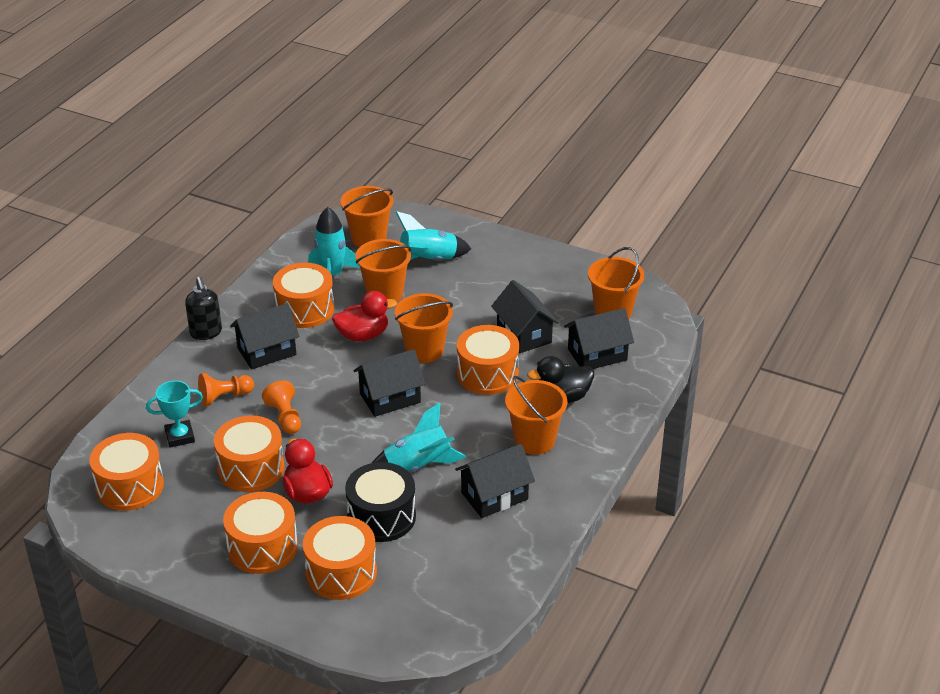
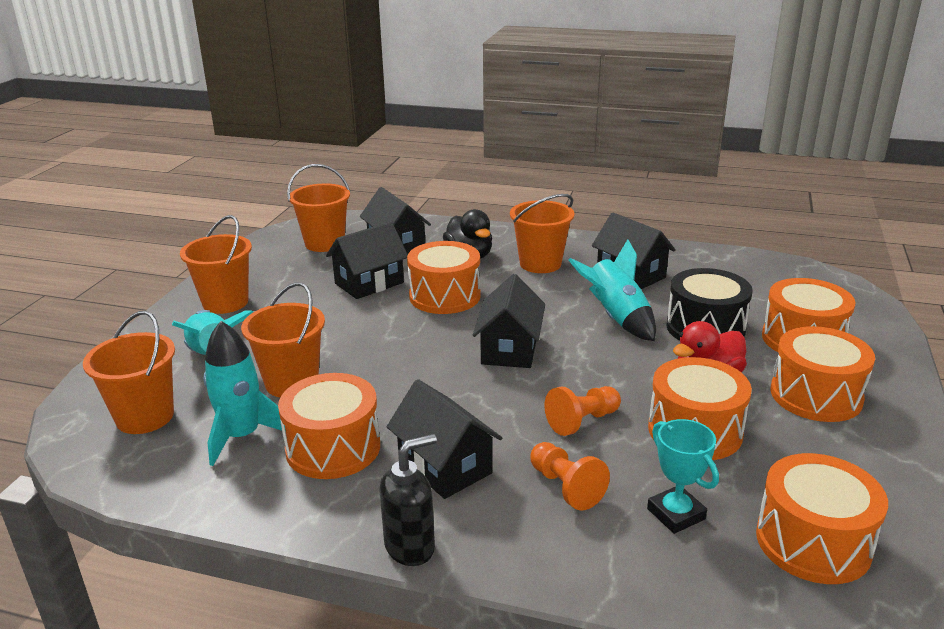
camera: 100 degrees left, 10 degrees down
(363, 335) = (389, 386): red duck -> none
(390, 398) = (509, 349): black house -> black house turned 45 degrees clockwise
(424, 350) = (411, 338): orange bucket -> orange bucket (225, 302)

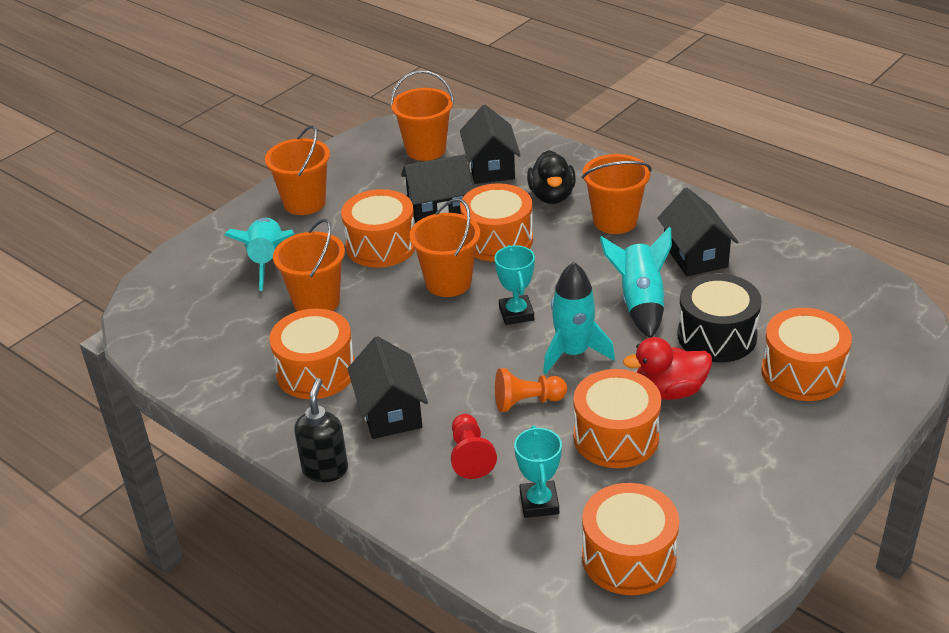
camera: 25 degrees right, 10 degrees up
(145, 417) = (193, 306): orange bucket -> orange bucket (448, 282)
(242, 436) = (255, 342): turquoise rocket -> turquoise rocket (573, 353)
(410, 547) = (325, 469): black soap dispenser -> black soap dispenser turned 75 degrees counterclockwise
(509, 349) = (516, 313): black house -> turquoise trophy
(565, 487) = (470, 456): orange pawn -> red pawn
(816, 395) = (757, 433): orange drum -> orange drum (381, 246)

